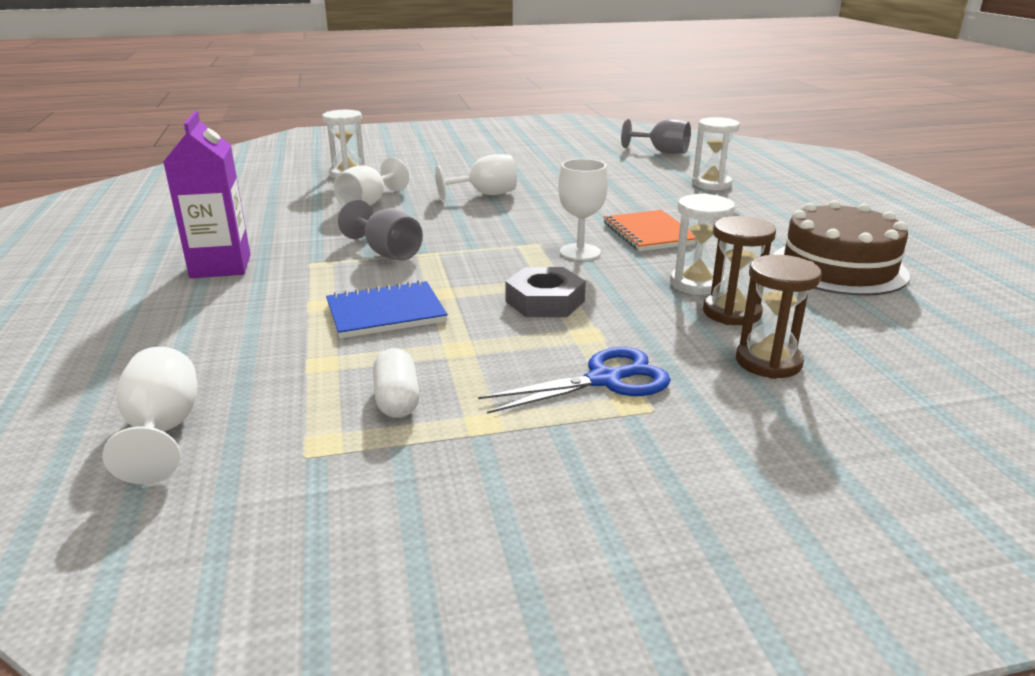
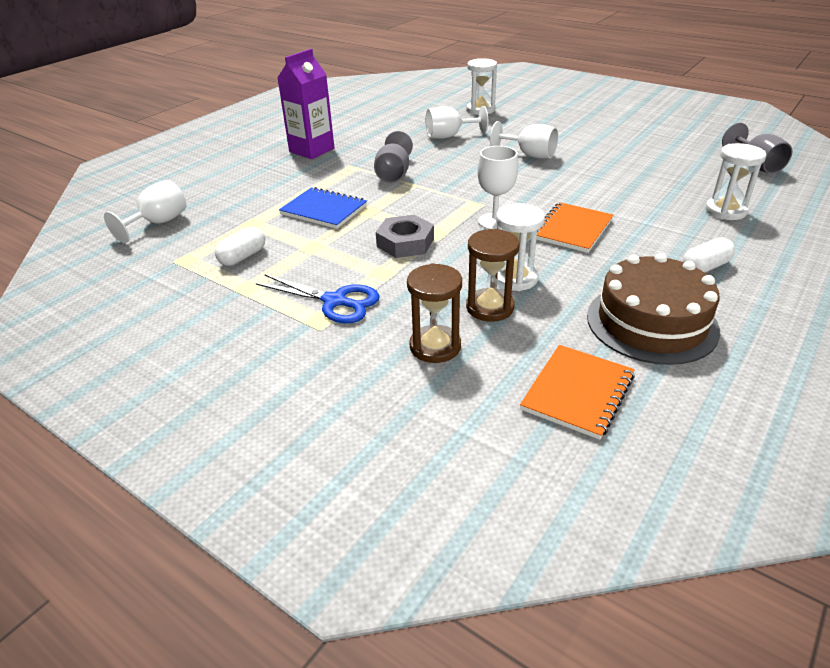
camera: 50 degrees right, 10 degrees up
(782, 221) = (705, 267): none -> white capsule
(912, 332) = (578, 393): none -> orange notebook

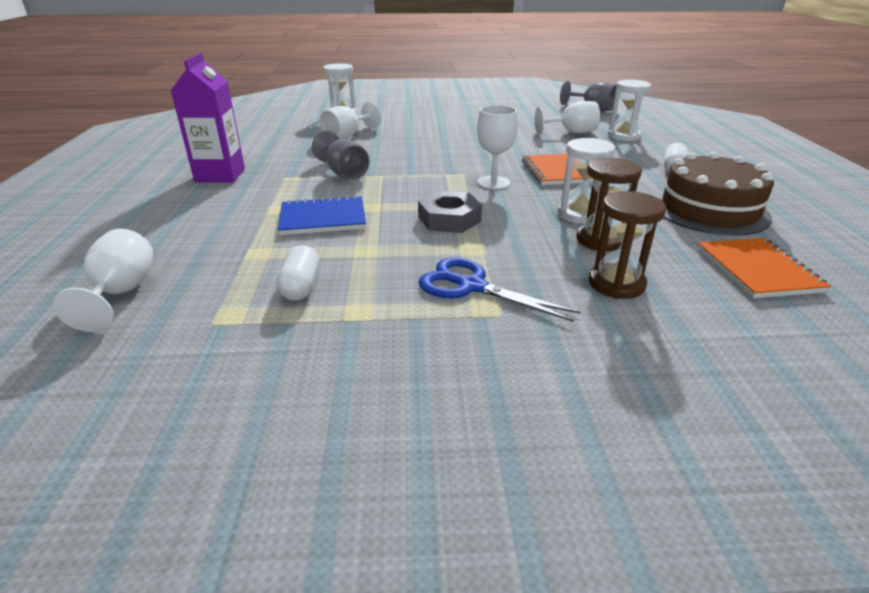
camera: 40 degrees left, 5 degrees down
(335, 301) = (471, 286): blue scissors -> blue scissors turned 135 degrees counterclockwise
(529, 155) = (437, 134): white goblet -> white goblet (571, 132)

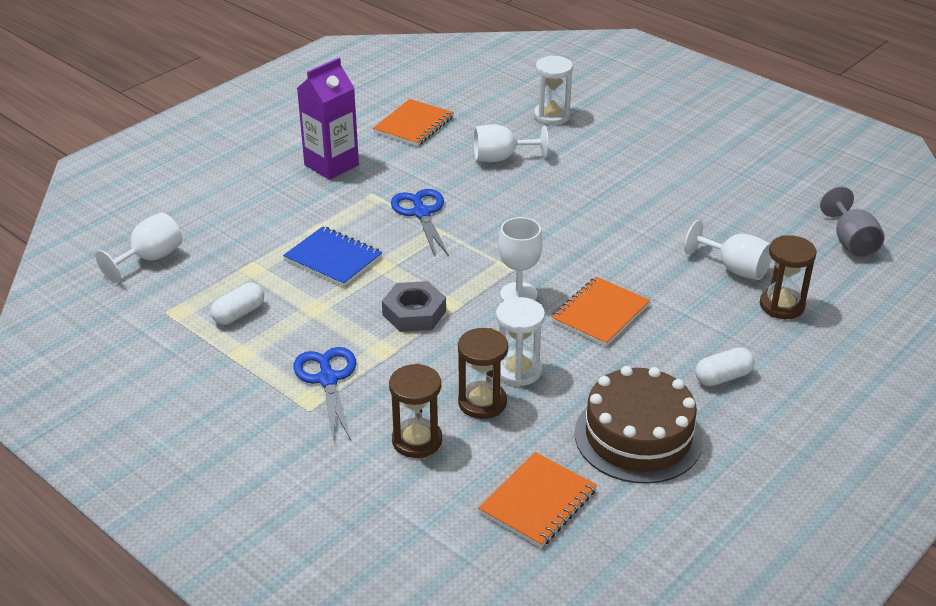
camera: 45 degrees right, 5 degrees up
(252, 141) = (414, 125): none -> orange notebook
(344, 173) = (421, 213): grey goblet -> blue scissors
(623, 136) = (781, 305): white hourglass -> brown hourglass

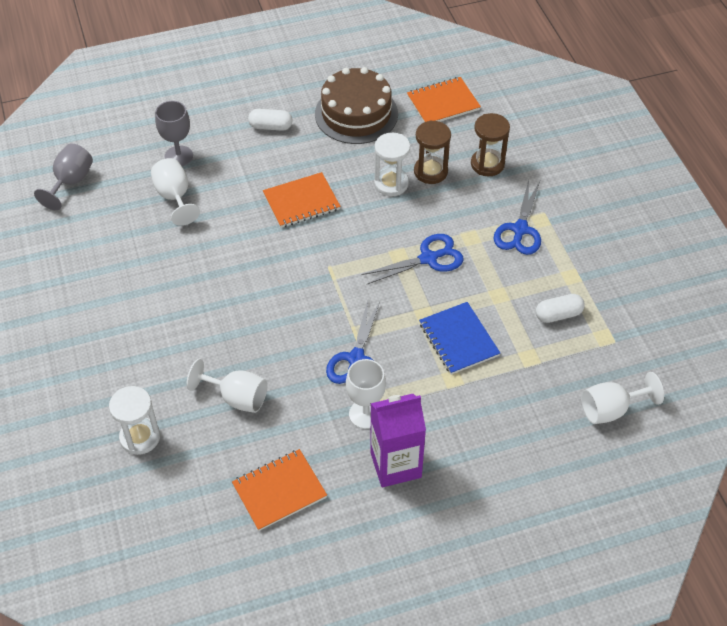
camera: 150 degrees left, 15 degrees up
(414, 313) = (428, 258): grey nut -> blue scissors
(518, 294) = (343, 242): white goblet -> white goblet (365, 414)
(781, 305) = (178, 156): brown hourglass -> grey goblet

